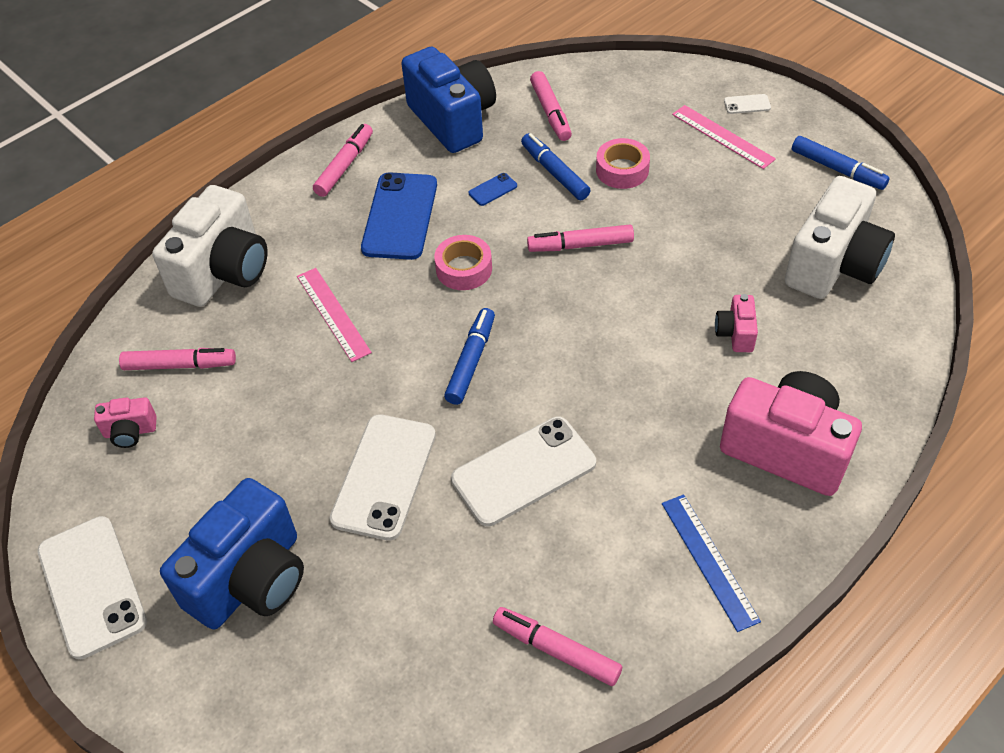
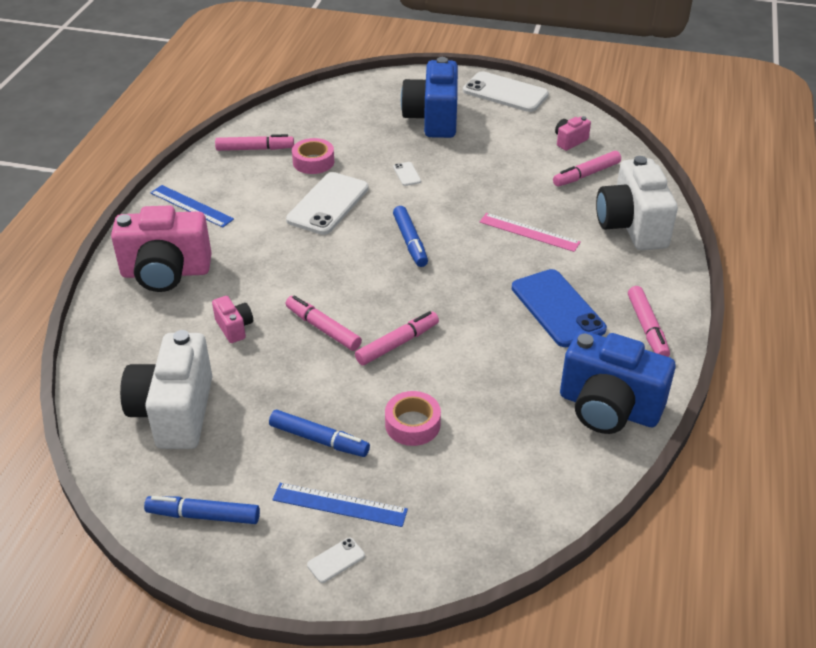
camera: 145 degrees right, 10 degrees down
(384, 476) = (407, 174): white phone -> white phone, size x0.41
(464, 269) = (470, 292): pink tape -> pink tape (313, 162)
(492, 189) = (508, 359): blue phone -> none
(551, 112) = (528, 457): pink marker -> pink marker (323, 328)
(554, 172) = (470, 396): blue marker -> blue marker (319, 439)
(722, 136) = (339, 505): pink ruler -> blue ruler

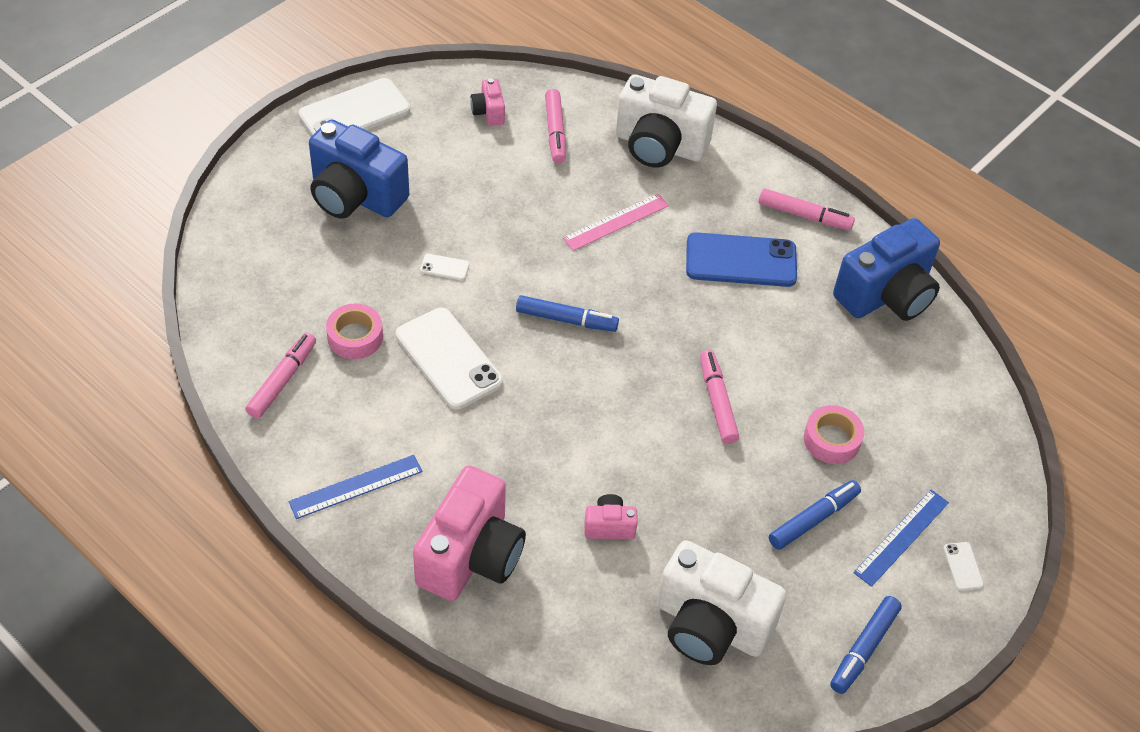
camera: 65 degrees left, 10 degrees up
(323, 328) = (658, 451): pink marker -> none

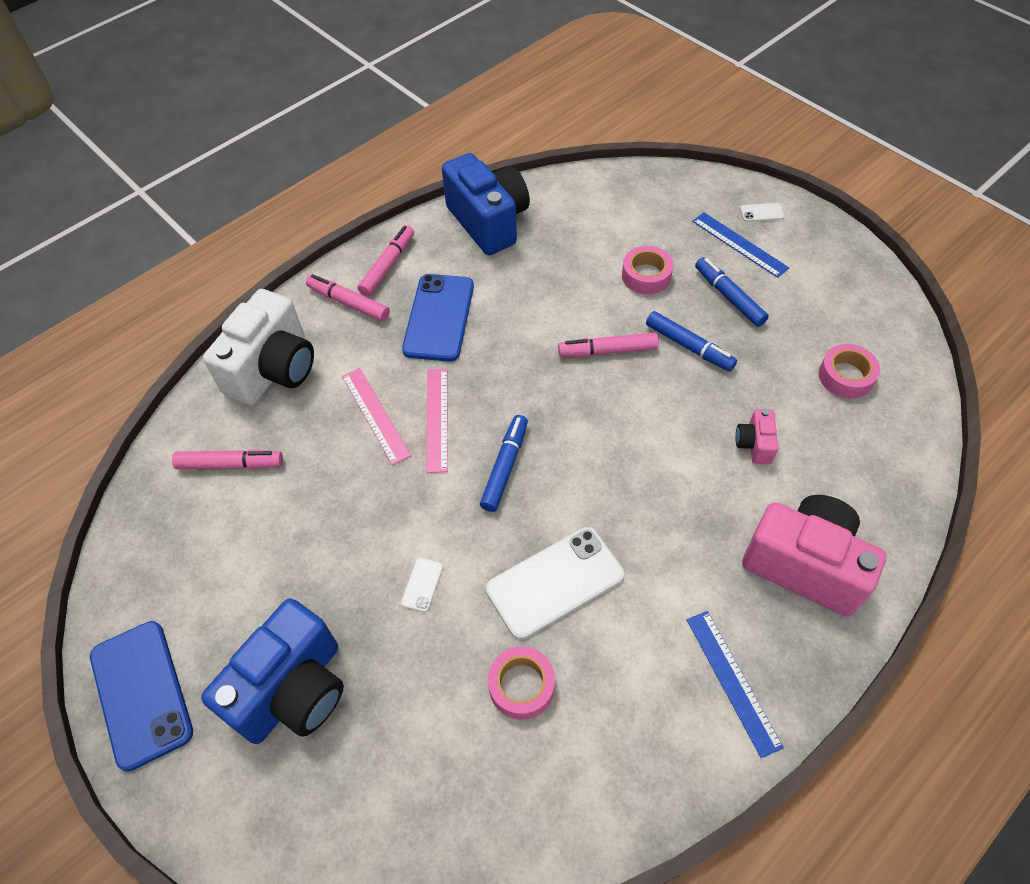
camera: 80 degrees left, 5 degrees up
(282, 380) = (586, 773): pink marker -> pink marker (348, 303)
(354, 112) = (141, 693): white phone -> blue phone
(488, 112) = (182, 532): pink camera -> none
(616, 267) = (437, 419): none -> pink ruler
(710, 626) = (845, 376): white camera -> pink tape
(864, 649) = (847, 279): blue marker -> blue marker (689, 346)

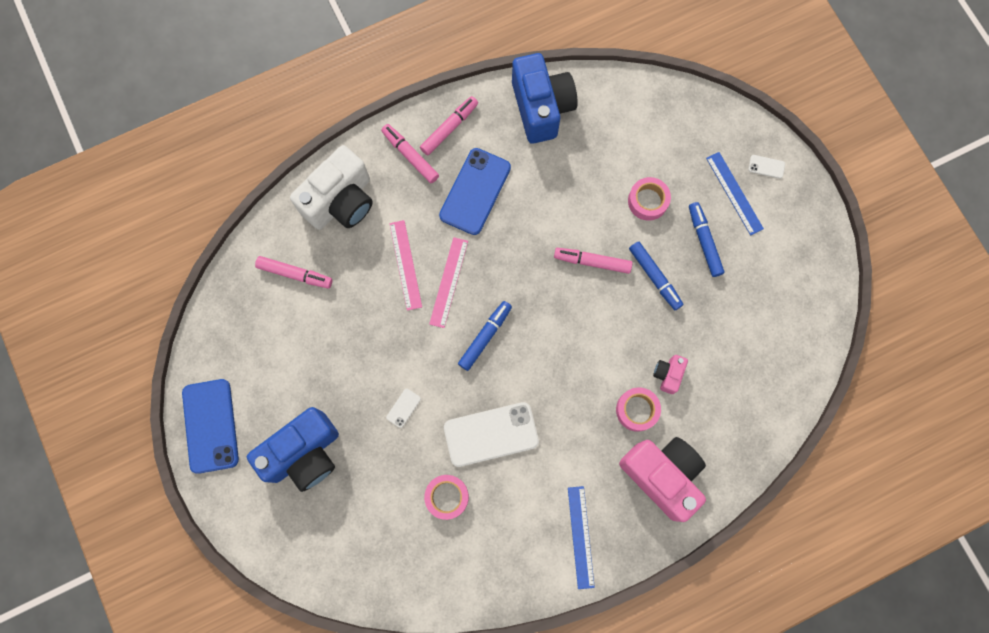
camera: 15 degrees right, 20 degrees up
(845, 376) = (760, 340): pink tape -> pink tape (637, 410)

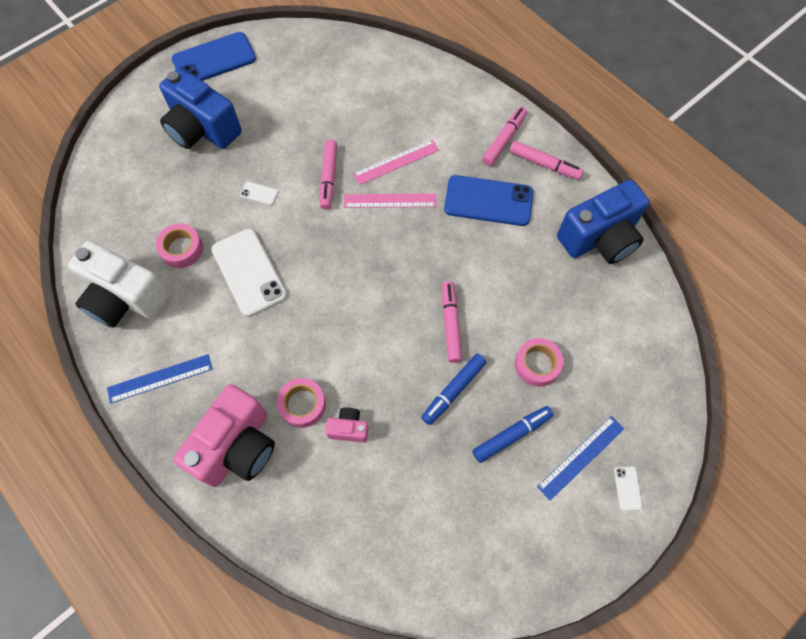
camera: 75 degrees right, 10 degrees down
(295, 274) = (362, 82): pink marker -> pink marker (329, 178)
(341, 201) = (440, 98): white camera -> white camera (125, 298)
(485, 337) = (344, 244): blue marker -> none

